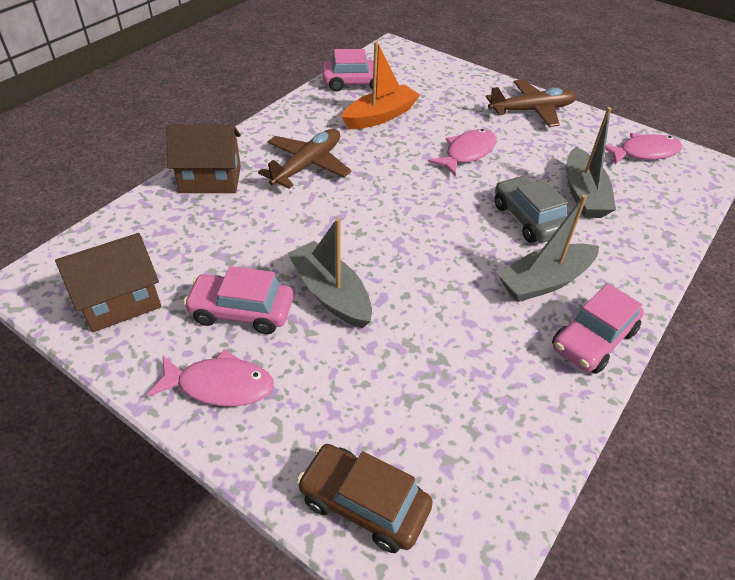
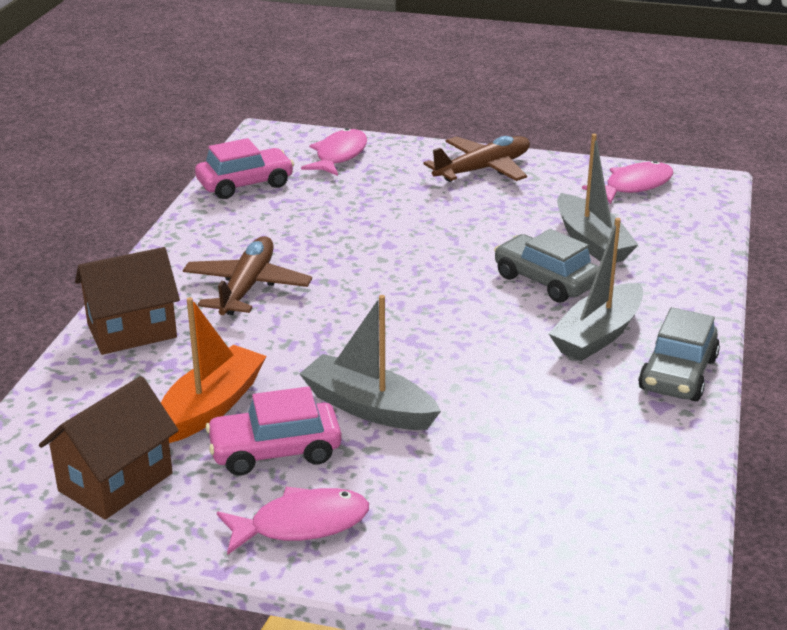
camera: 20 degrees left, 15 degrees down
(363, 504) = (531, 575): brown car -> none
(380, 116) = (302, 214): orange boat -> orange boat (211, 407)
(467, 153) = (435, 230): pink fish -> pink fish (339, 155)
(593, 340) = (678, 374): pink car -> grey car

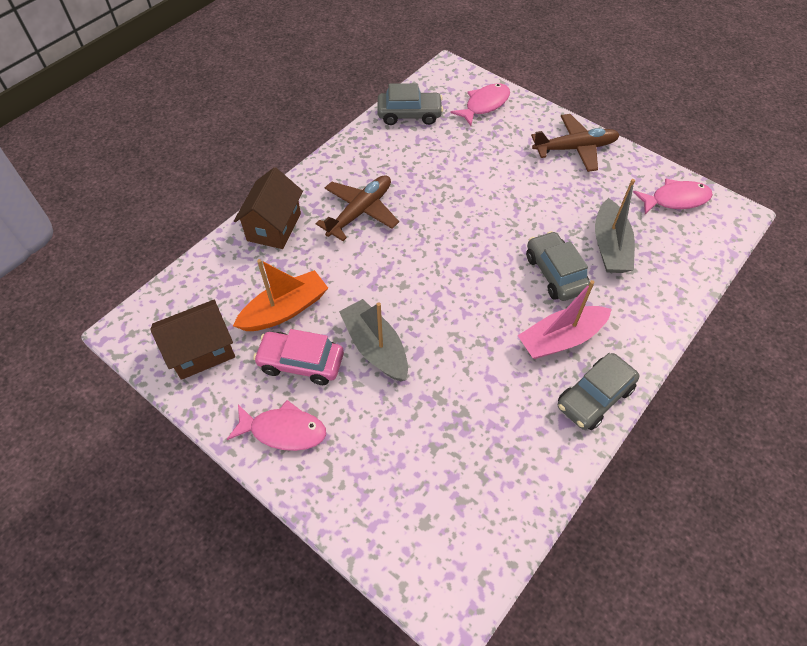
camera: 25 degrees right, 25 degrees up
(132, 331) = (274, 227): brown house -> brown house turned 75 degrees counterclockwise
(245, 184) = (409, 114): pink car -> grey car
(598, 335) = (561, 339): grey boat -> pink boat

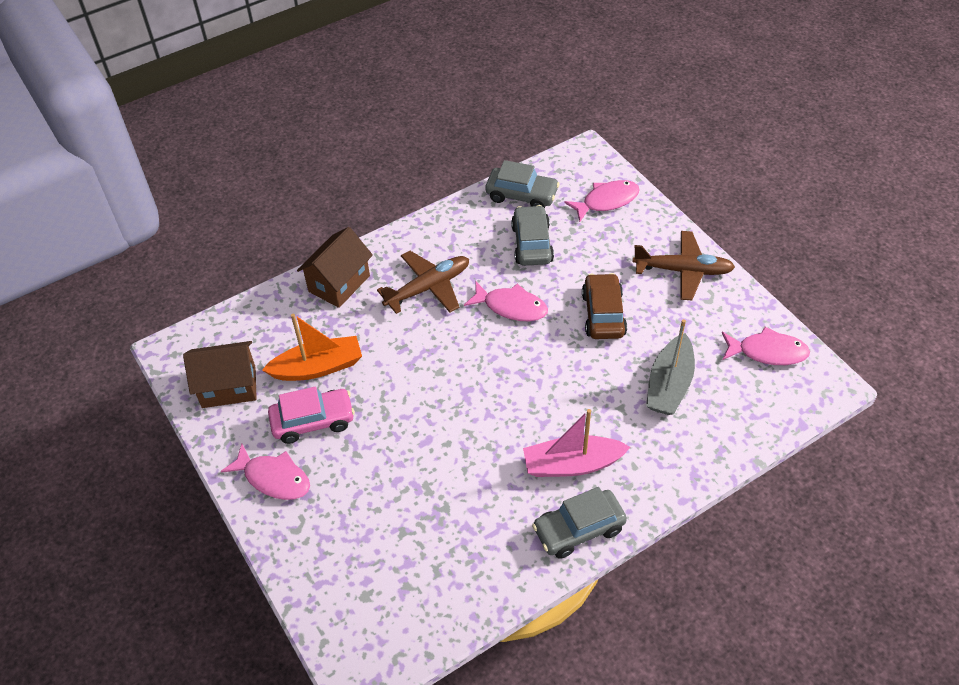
camera: 20 degrees right, 5 degrees down
(301, 363) = (313, 421): pink car -> pink car turned 135 degrees clockwise
(375, 347) = (387, 425): grey boat -> none
(443, 212) = (511, 307): none -> pink fish
(526, 199) = (603, 314): none -> brown car
(555, 273) = (597, 398): grey car -> grey car (532, 244)

